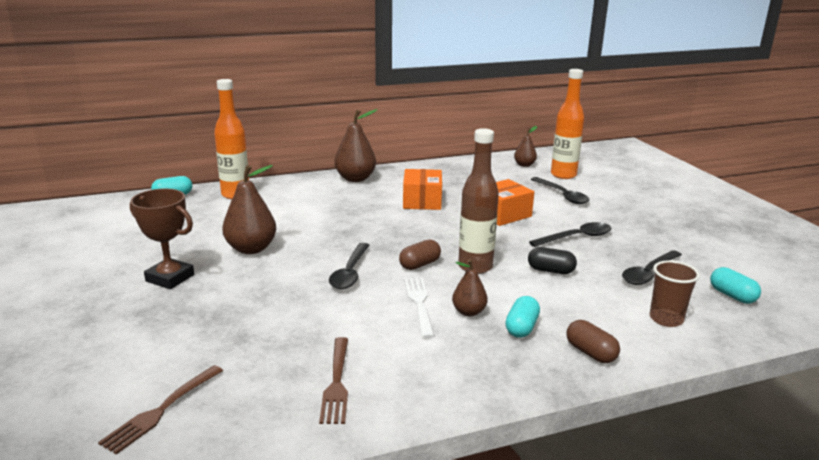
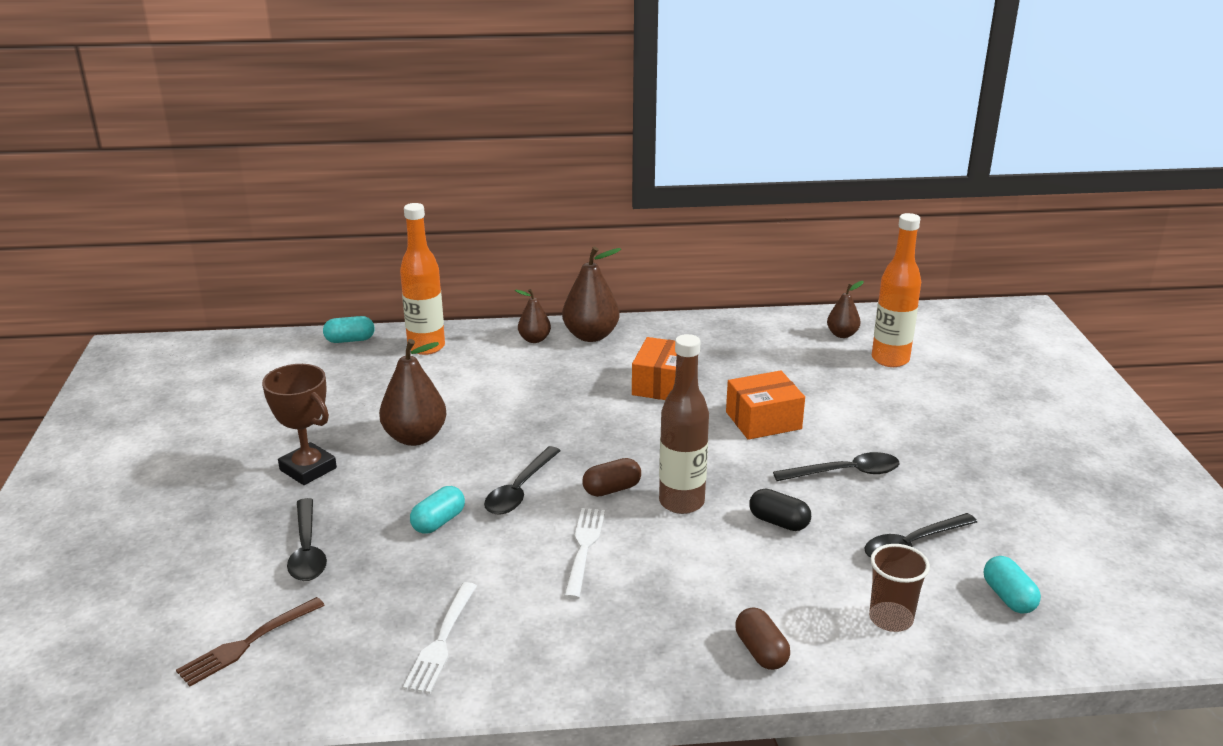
camera: 15 degrees right, 5 degrees up
(336, 383) = (441, 641): brown fork -> white fork
(468, 312) = (639, 569): brown pear -> brown pear (534, 339)
(521, 327) = (693, 602): turquoise capsule -> turquoise capsule (438, 522)
(562, 195) = (867, 396): black spoon -> black spoon (307, 550)

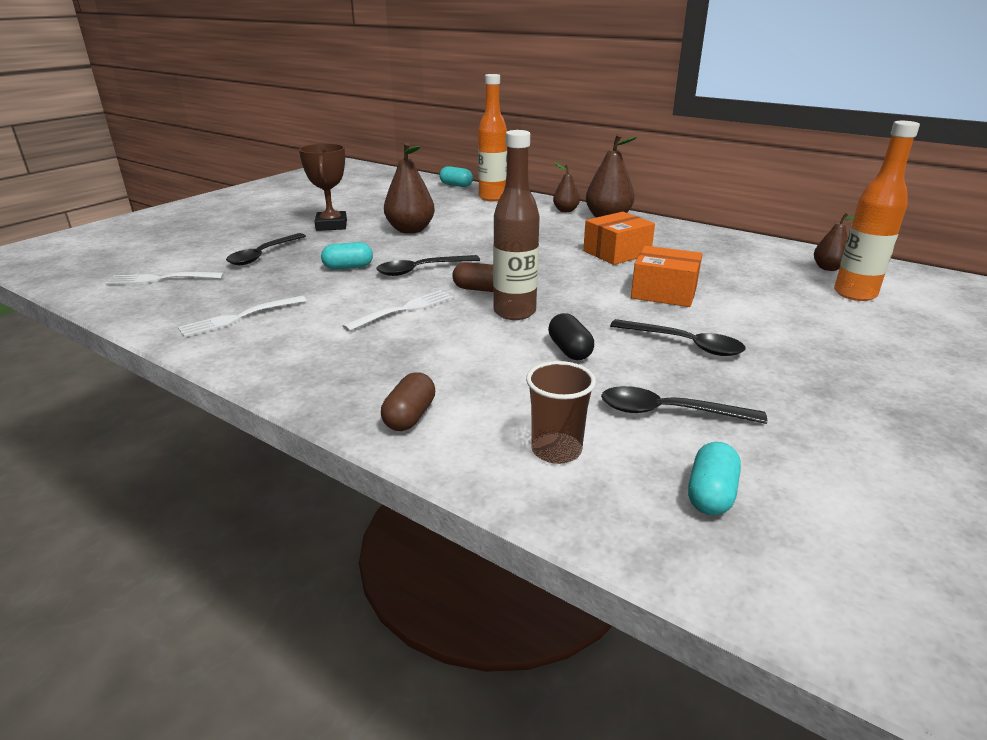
camera: 40 degrees right, 0 degrees up
(247, 643) = (161, 279): brown fork -> white fork

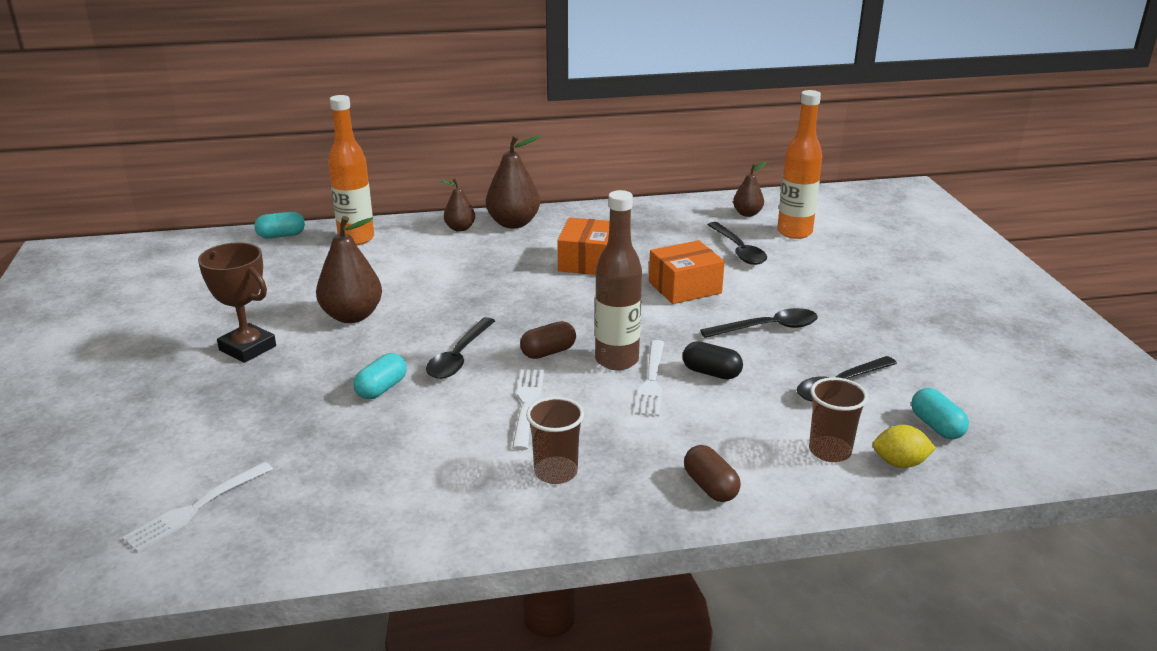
camera: 45 degrees left, 0 degrees up
(240, 317) = (394, 495): white fork -> white fork (651, 381)
(263, 255) = (251, 420): black spoon -> black spoon (738, 250)
(338, 352) = (556, 472): none -> brown cup
(605, 498) = (900, 463): none -> yellow lemon

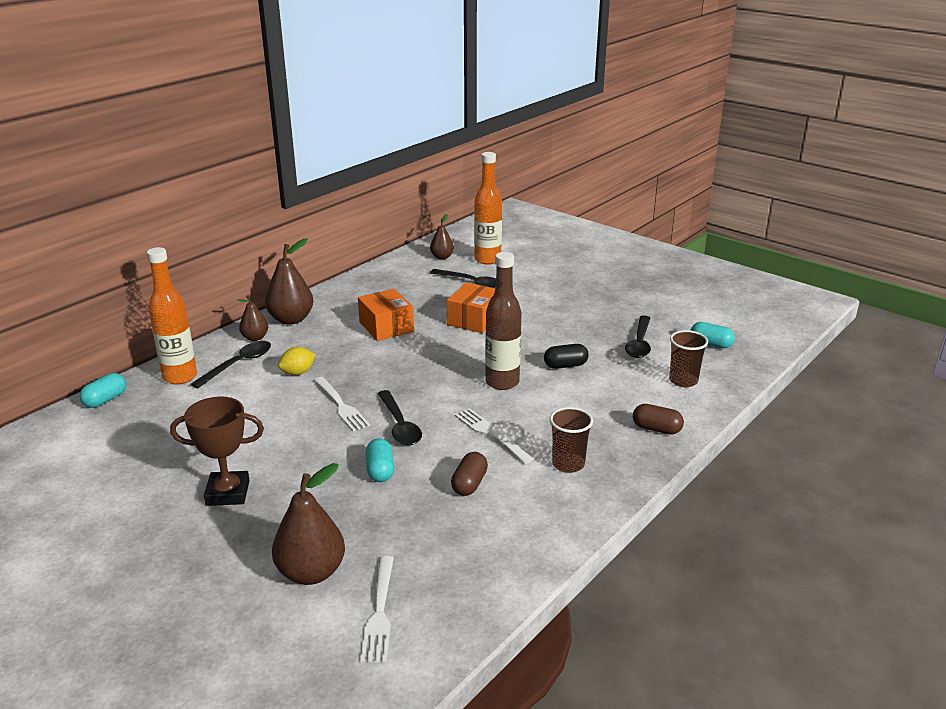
camera: 40 degrees left, 0 degrees up
(352, 316) = (274, 433): brown pear -> brown pear (311, 572)
(548, 352) = (453, 396): brown capsule -> brown capsule (469, 484)
(651, 381) = (540, 385): white fork -> white fork (341, 405)
(767, 328) = (557, 325): black spoon -> black spoon (238, 364)
(900, 463) = (721, 371): yellow lemon -> yellow lemon (298, 372)

